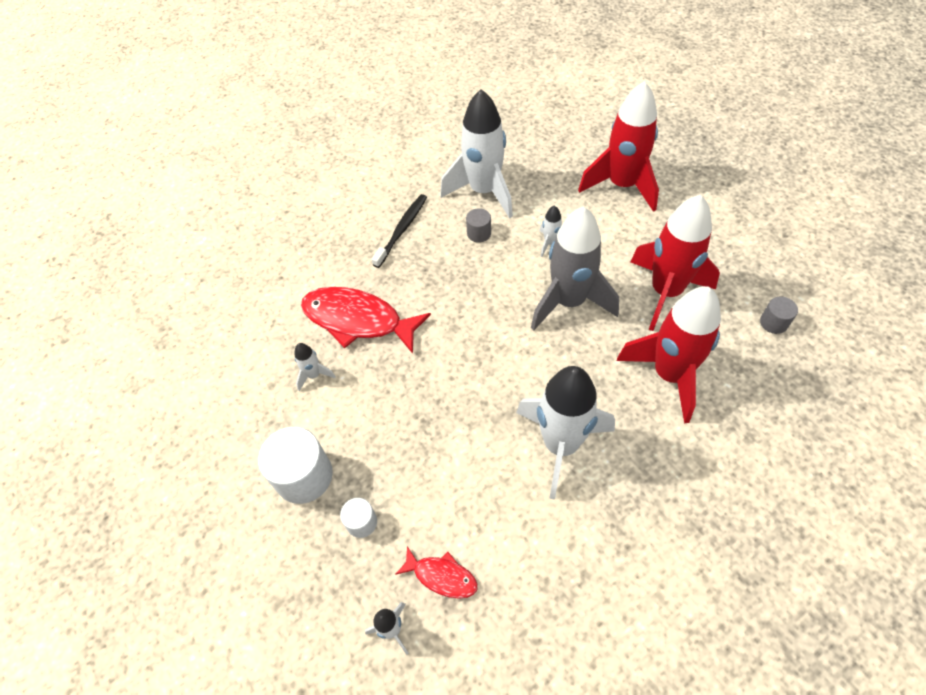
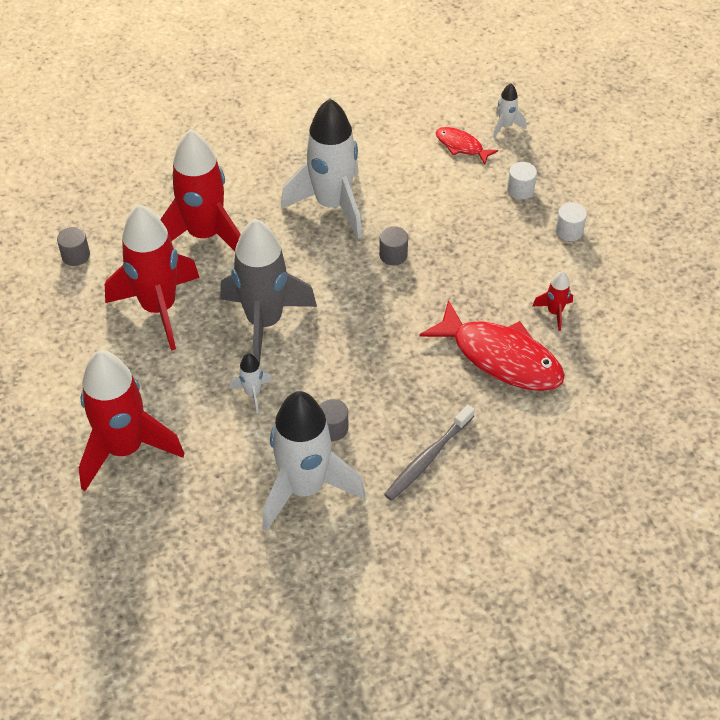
camera: 170 degrees left, 5 degrees down
(304, 476) = (569, 231): white cylinder -> white cylinder, size x0.52
(314, 375) = (554, 312): white rocket -> red rocket
(402, 230) = (428, 458): black toothbrush -> grey toothbrush
(478, 399) = (393, 255): none -> grey cylinder

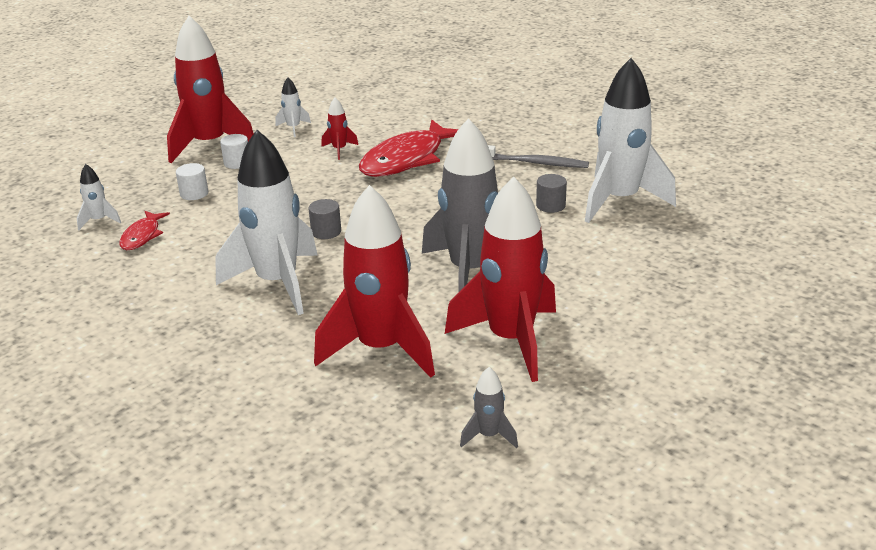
camera: 115 degrees left, 20 degrees down
(76, 255) = (489, 436): grey cylinder -> grey rocket
(125, 449) = (690, 295): red rocket -> red rocket (210, 145)
(252, 393) = (557, 251): white rocket -> white rocket (293, 128)
(500, 357) = (407, 159): red fish -> red fish turned 150 degrees counterclockwise

